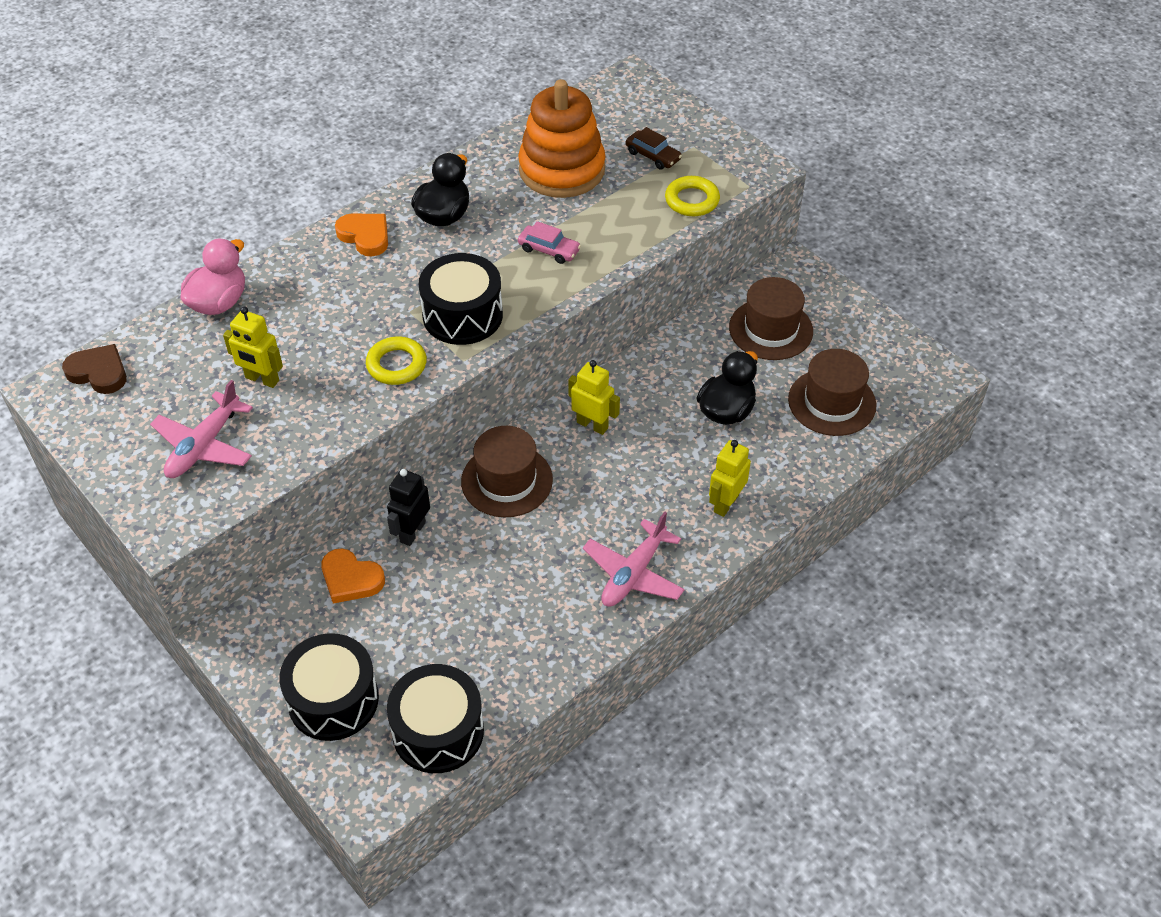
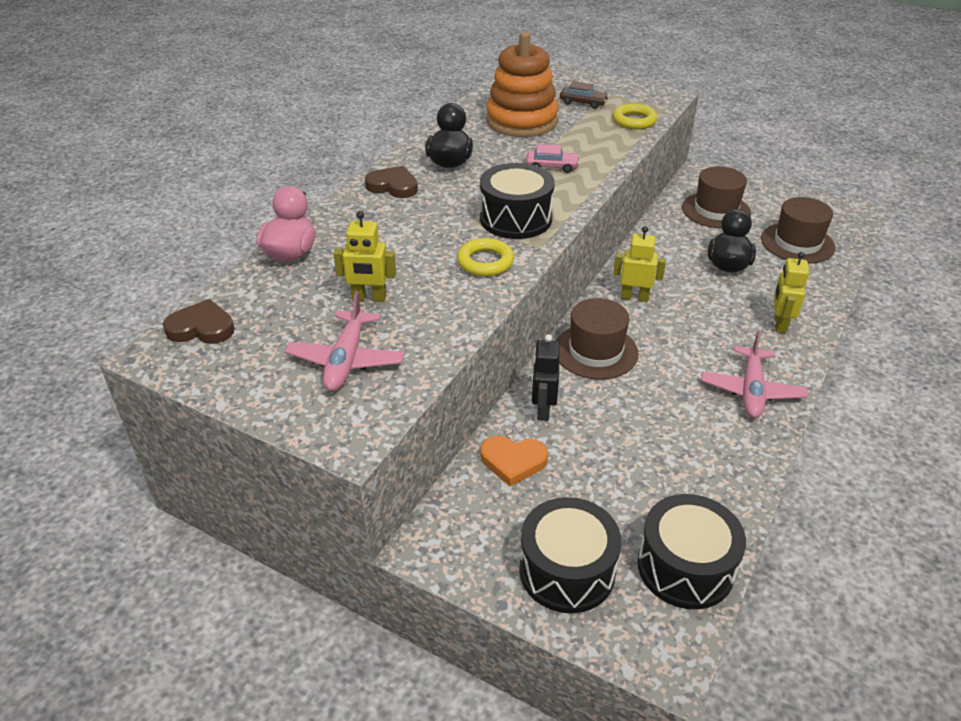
camera: 20 degrees left, 10 degrees down
(365, 236) = (393, 186): orange heart -> brown heart

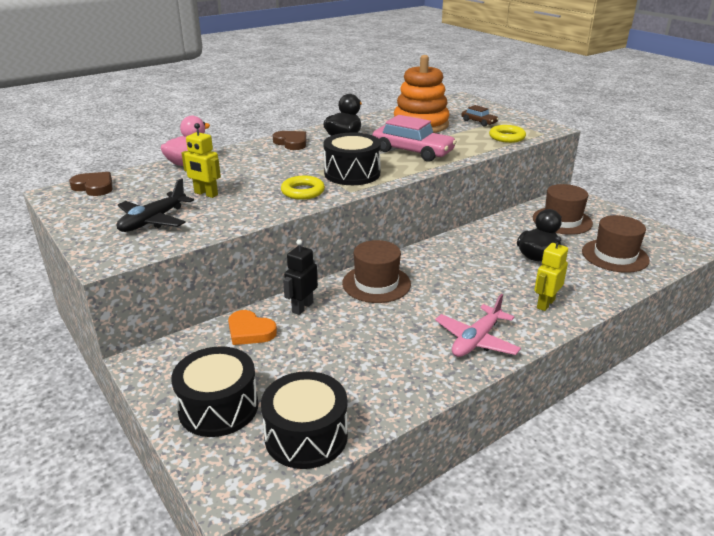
camera: 25 degrees right, 10 degrees down
(346, 360) = (153, 221): pink plane -> black plane
(551, 167) = (412, 151): pink car -> pink car, size x1.96
(634, 297) = (440, 259): yellow robot -> none

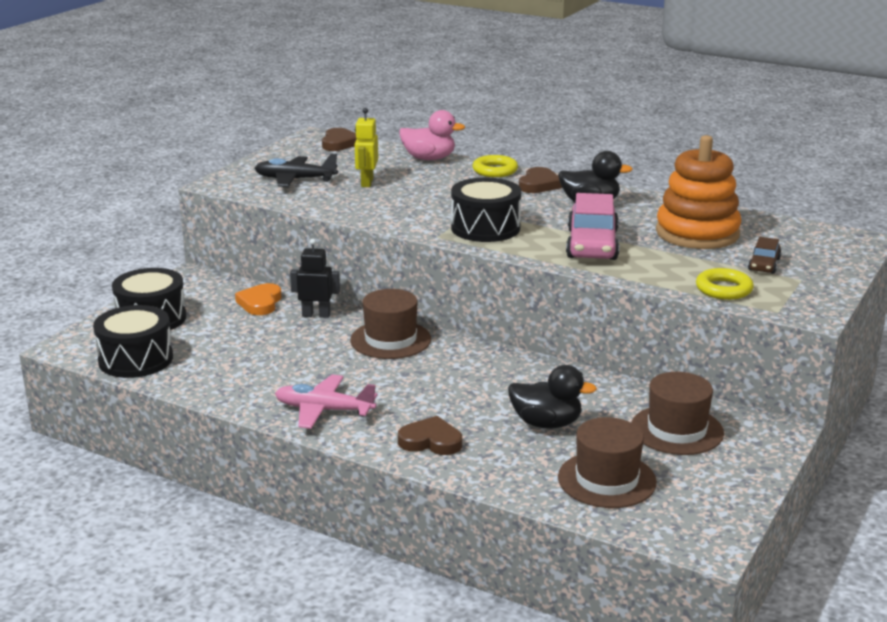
camera: 65 degrees right, 5 degrees down
(303, 191) = (414, 217): yellow ring -> yellow ring (495, 170)
(545, 304) = (431, 441): yellow robot -> brown heart

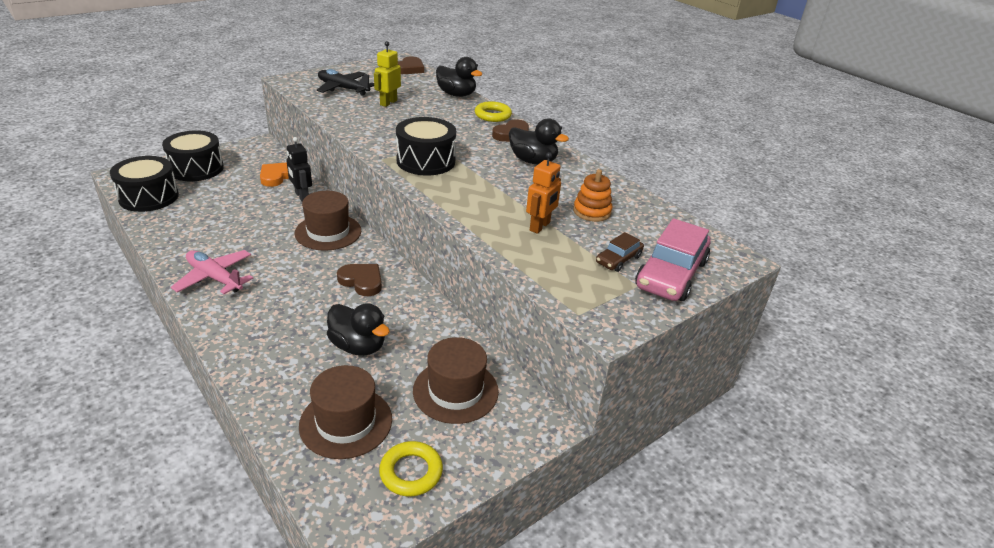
camera: 20 degrees right, 10 degrees up
(316, 315) = (301, 196): black robot -> black robot turned 150 degrees counterclockwise
(429, 158) = (456, 94): pink duck -> black duck
(431, 441) = (255, 332): brown heart -> brown heart (362, 281)
(592, 244) = (491, 198): pink car -> pink car (671, 274)
(666, 256) = (540, 226): none -> orange robot
(697, 233) = (592, 211): orange stacking toy -> orange stacking toy, size x0.50
(723, 289) = (554, 274): yellow ring -> yellow ring (411, 472)

